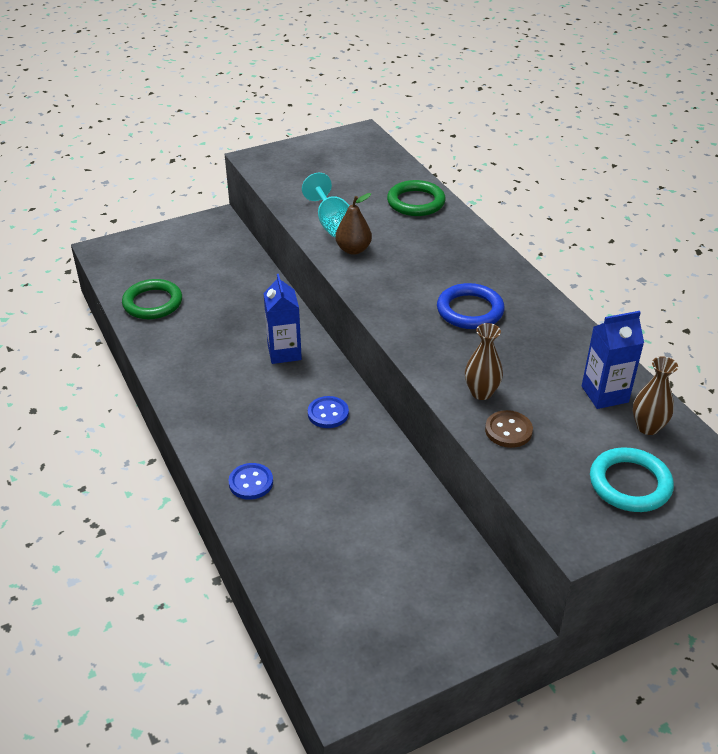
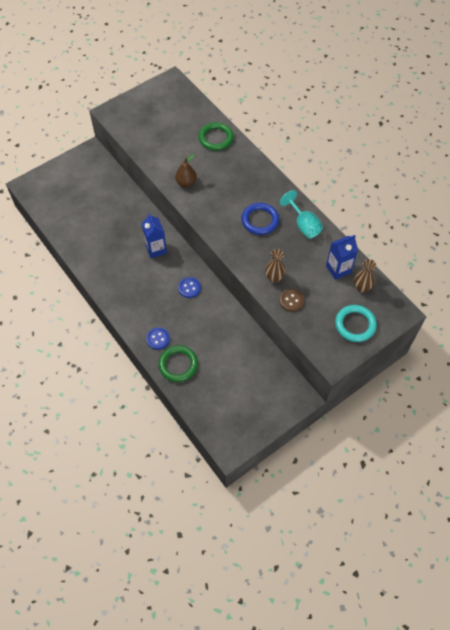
camera: 10 degrees left, 20 degrees up
(152, 303) = (70, 223): green ring -> green ring (178, 365)
(332, 224) = (169, 163): turquoise goblet -> turquoise goblet (303, 225)

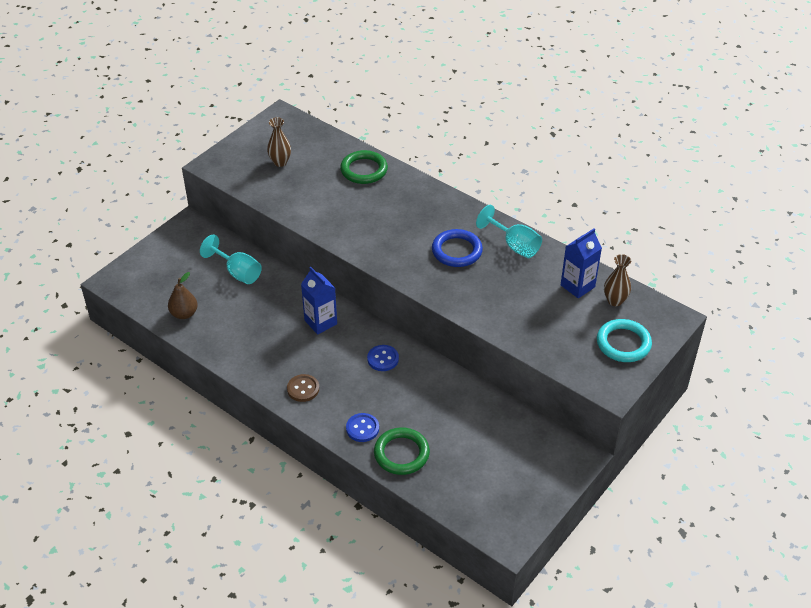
camera: 15 degrees left, 15 degrees down
(112, 197) = (238, 272): none -> turquoise goblet
(186, 183) = (344, 226): brown pear -> brown pear (184, 314)
(274, 278) = (500, 312): brown vase -> brown vase (280, 162)
(291, 301) = (532, 333): brown button -> brown button (303, 389)

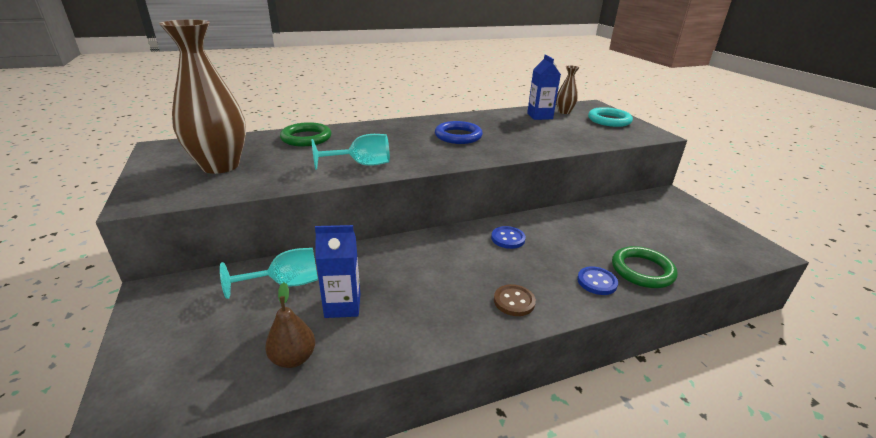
camera: 60 degrees left, 15 degrees down
(280, 162) = (220, 166): brown vase -> brown vase, size x2.14
(320, 322) = (426, 255): blue carton -> blue carton (342, 305)
(514, 245) = (476, 120): turquoise goblet -> turquoise goblet (362, 164)

